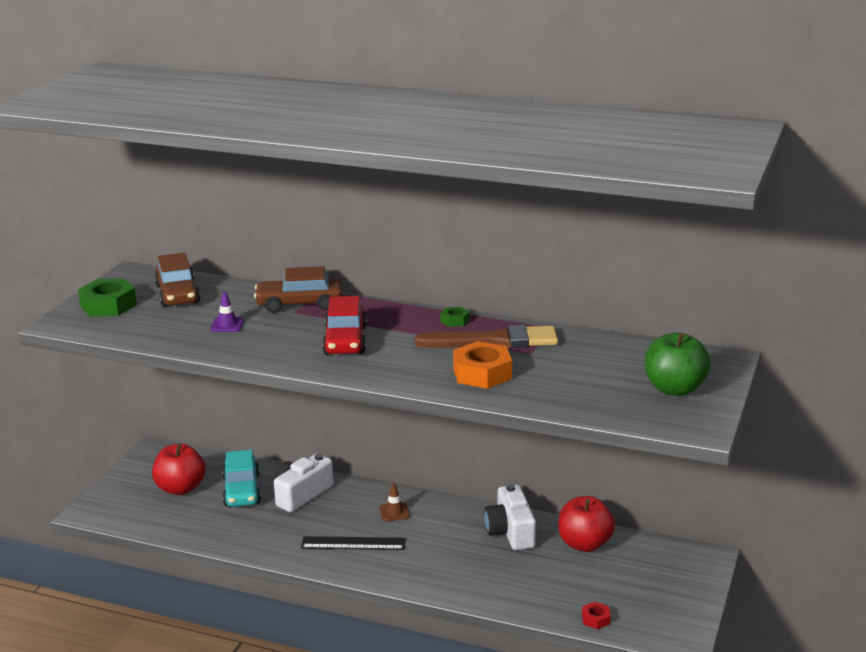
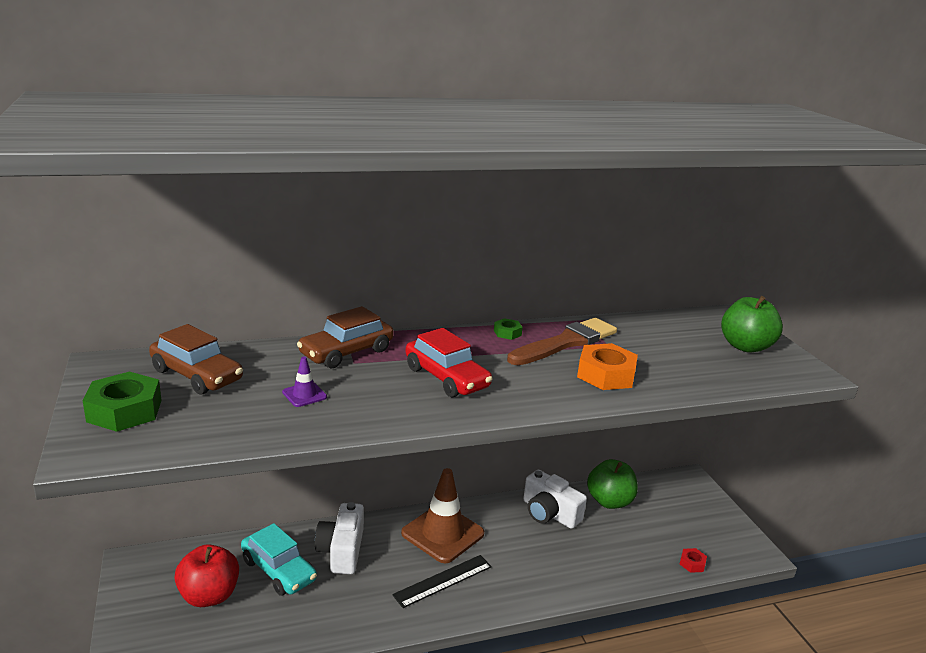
camera: 40 degrees left, 0 degrees up
(394, 512) = (442, 533): brown traffic cone -> brown traffic cone, size x2.34
(584, 544) = (609, 501): red apple -> green apple

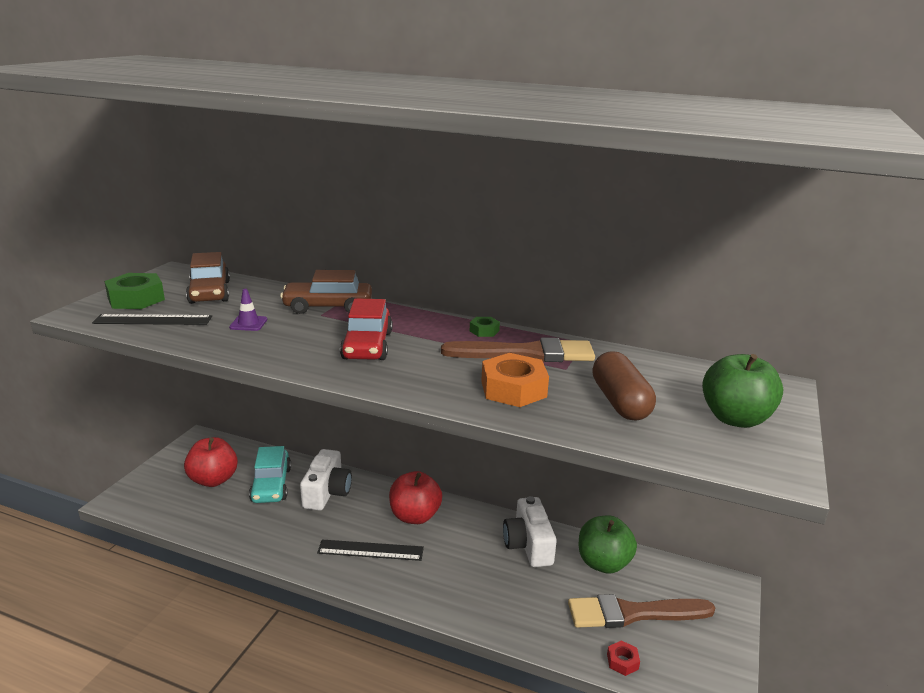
camera: 40 degrees right, 0 degrees up
(195, 427) = (153, 320): none -> black ruler
(342, 550) = (327, 492): white camera -> white camera turned 150 degrees clockwise
(442, 533) = (415, 516): brown traffic cone -> red apple
(663, 527) = (633, 613): none -> brown brush
(677, 359) = (620, 402): none -> brown capsule

